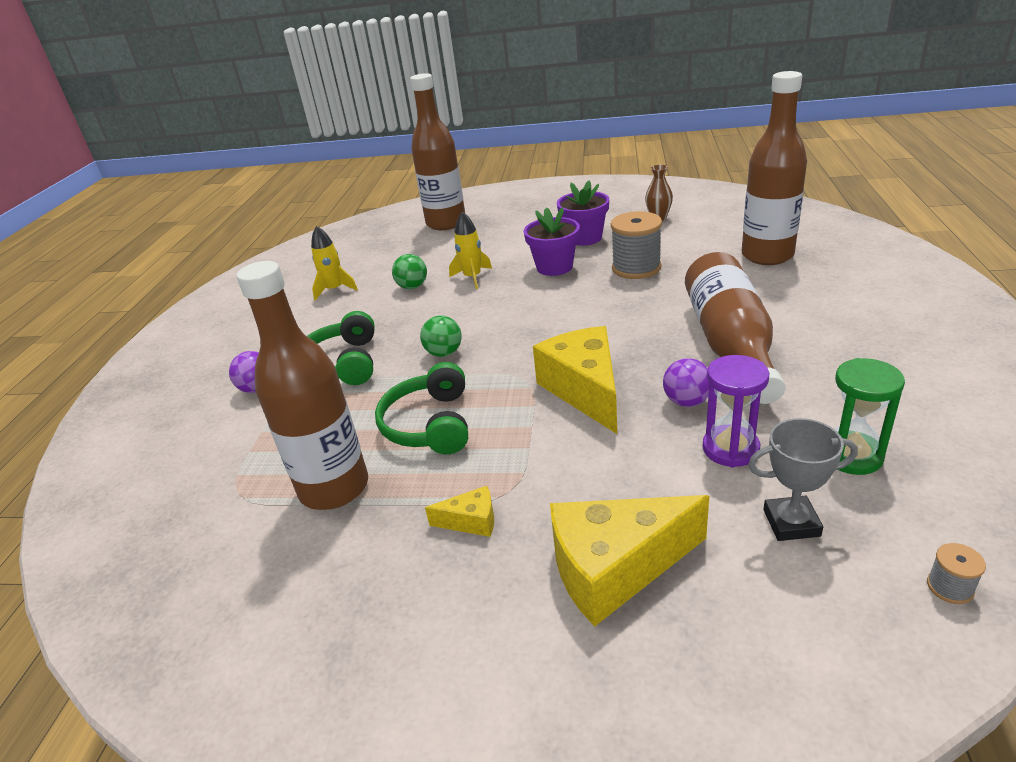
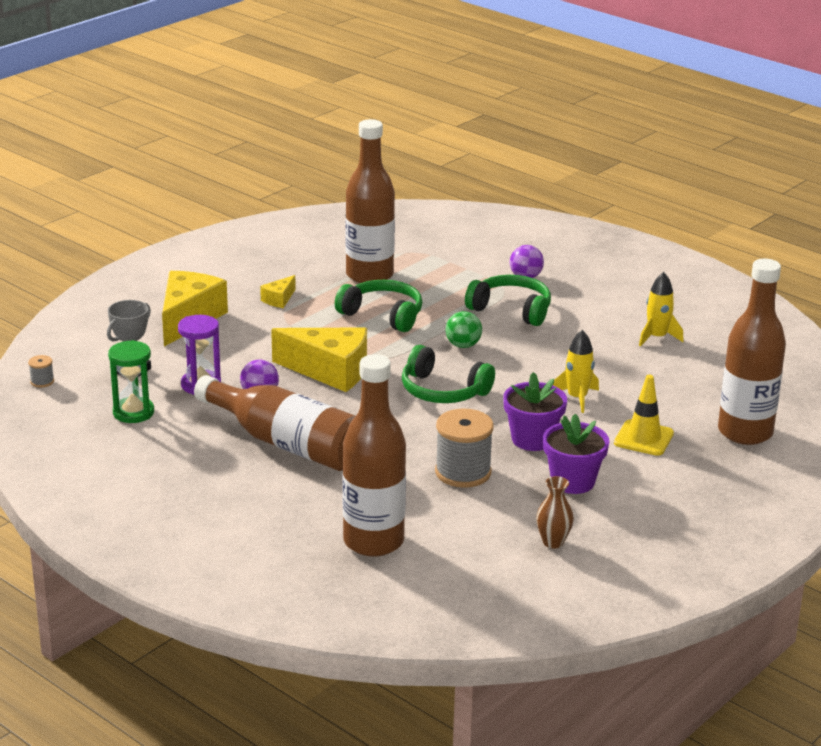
camera: 120 degrees right, 5 degrees down
(412, 287) = (603, 368): green ball -> none
(497, 241) = (643, 438): none -> yellow traffic cone
(537, 324) = (443, 391): none -> green headphones

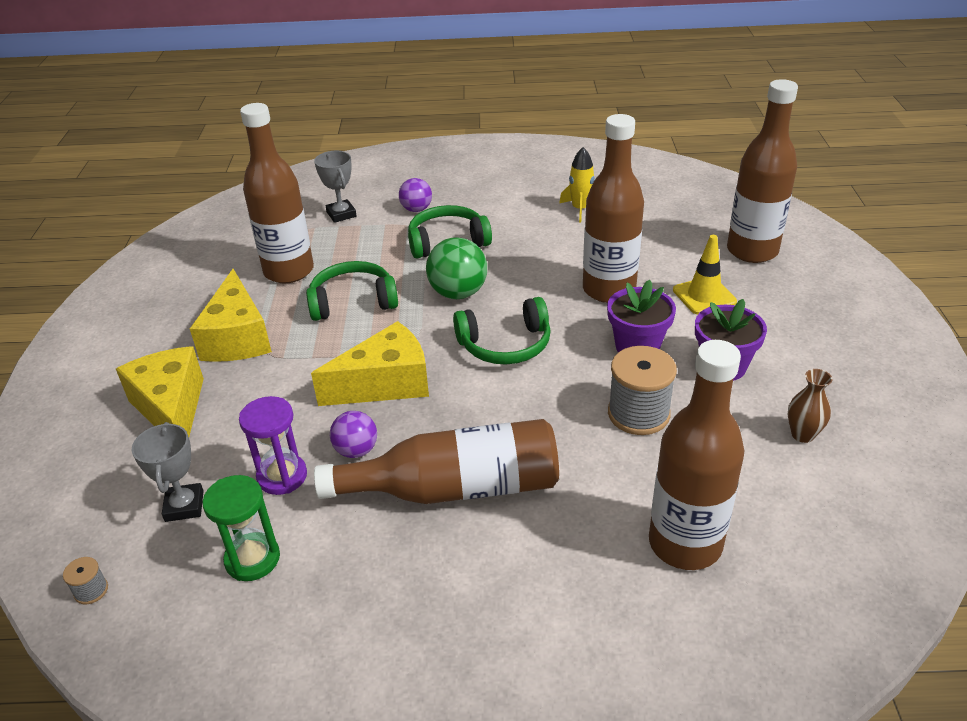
camera: 40 degrees left, 10 degrees up
(279, 299) = (237, 337): yellow cheese -> yellow cheese, size x2.15
(463, 345) = (458, 293): green ball -> green ball, size x1.59
(464, 254) = (341, 214): none -> grey trophy
(577, 398) = (609, 290): yellow rocket -> brown bottle

